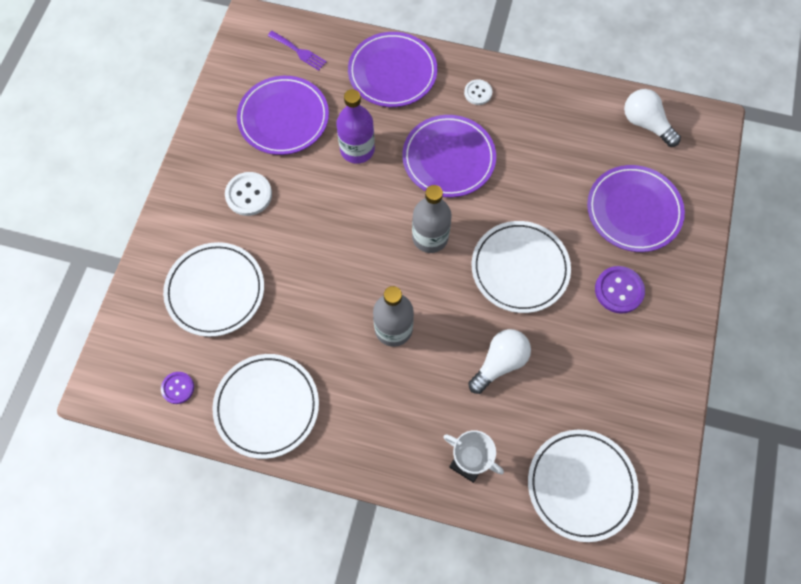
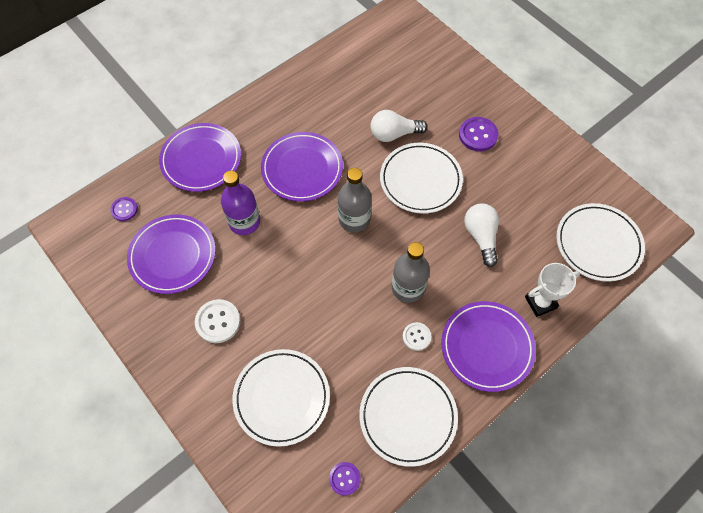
camera: 55 degrees left, 5 degrees down
(299, 51) = (124, 209): purple fork -> purple button
(478, 93) = (266, 119): white button -> white button (416, 337)
(633, 211) = (428, 90): purple plate -> purple plate (487, 347)
(645, 124) = (372, 44): white light bulb -> white light bulb (394, 134)

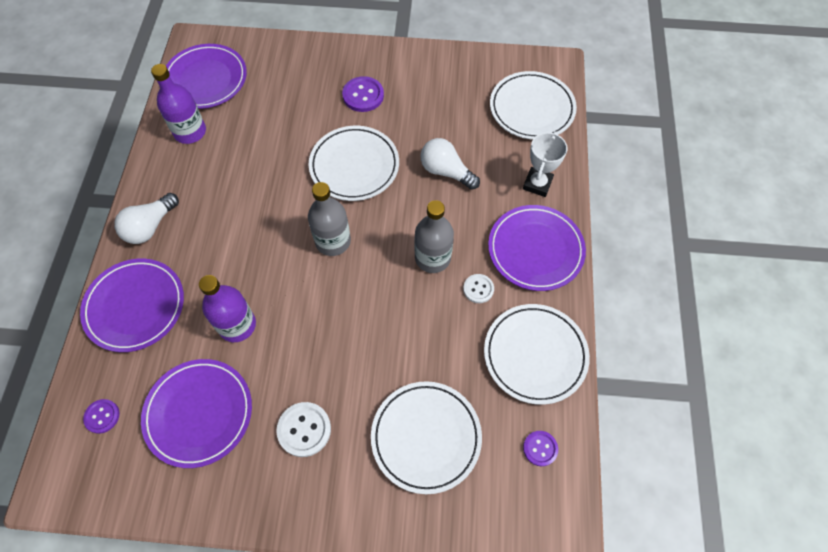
camera: 45 degrees left, 0 degrees up
(302, 169) = (243, 237): purple plate -> purple plate (206, 79)
(338, 73) = (190, 132): none -> purple bottle
(394, 134) = (293, 146): white light bulb -> white light bulb (150, 227)

